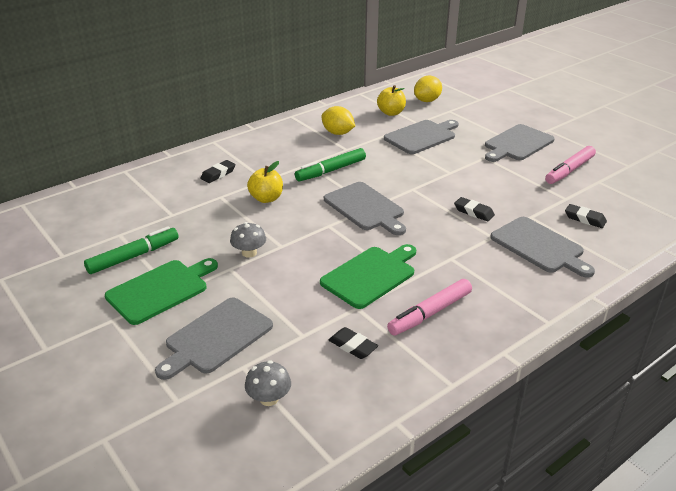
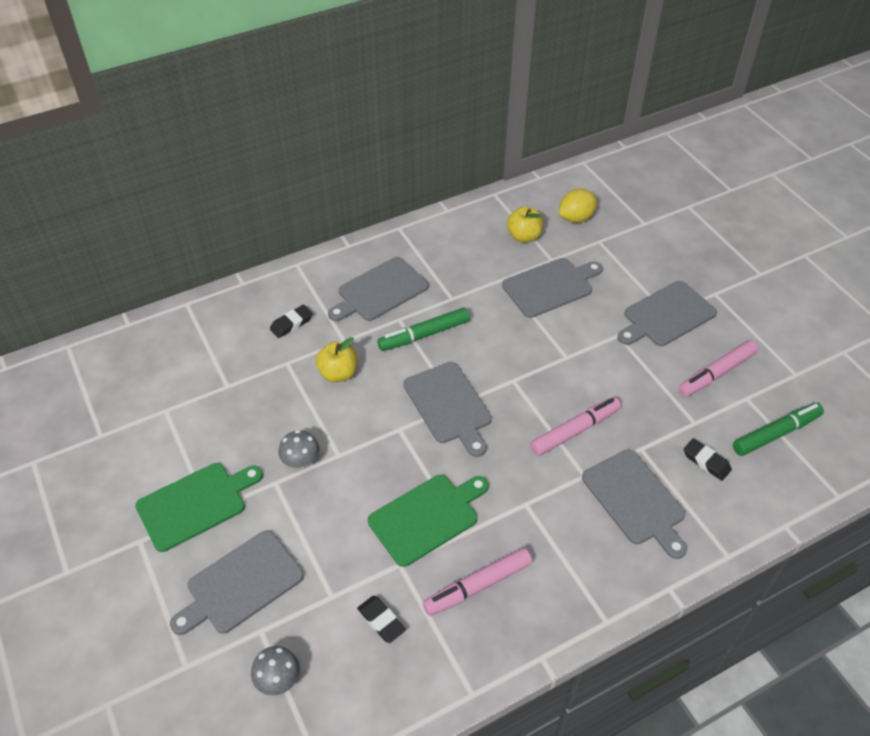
camera: 10 degrees right, 15 degrees up
(133, 256) = (175, 448): green marker -> green marker (776, 433)
(286, 150) = (380, 291): none -> grey cutting board
(338, 133) = (448, 267): yellow lemon -> none
(473, 212) = (575, 431): black eraser -> pink marker

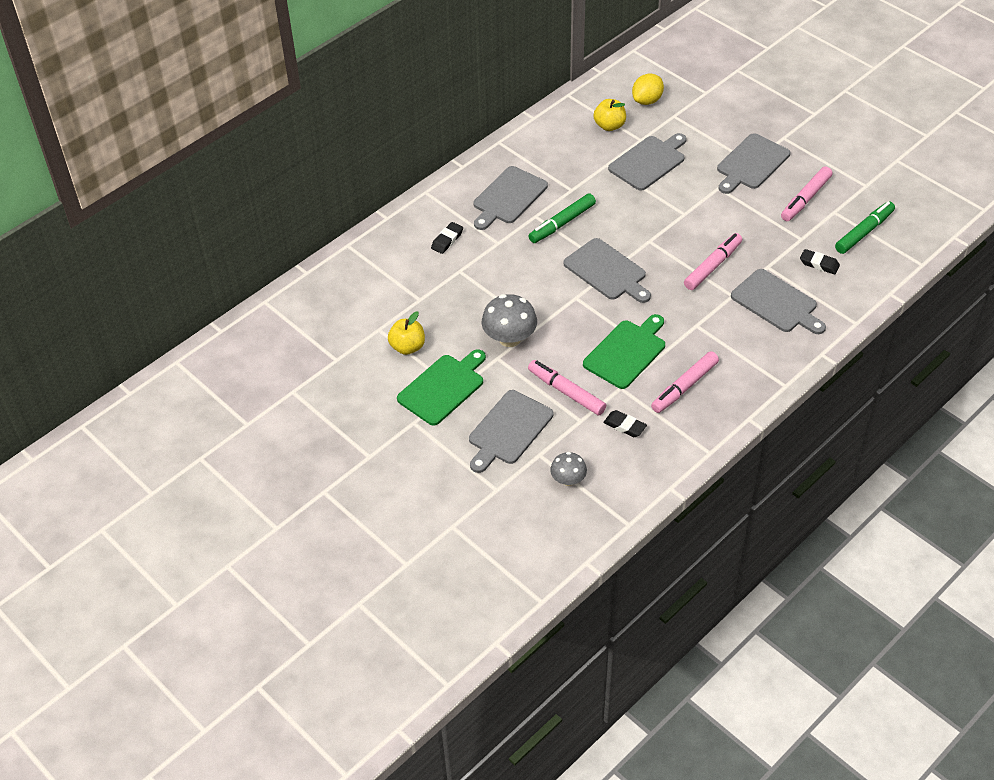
camera: 15 degrees left, 0 degrees up
(301, 460) = (509, 338): grey mushroom -> grey mushroom, size x1.65
(332, 551) = (566, 392): none -> pink marker
(338, 373) = (506, 269): yellow apple -> yellow apple (407, 347)

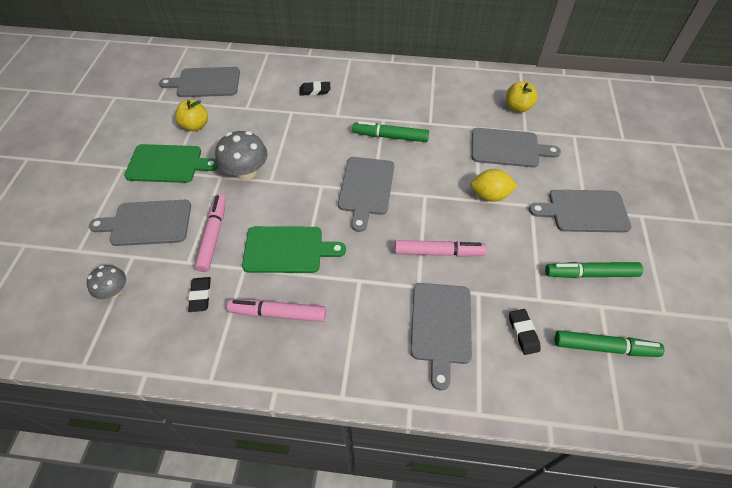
camera: 50 degrees right, 5 degrees up
(508, 197) = (386, 97): grey cutting board -> grey cutting board (205, 82)
(647, 100) = (569, 112): yellow lemon -> yellow lemon (490, 195)
(805, 199) = (590, 274): pink marker -> green marker

